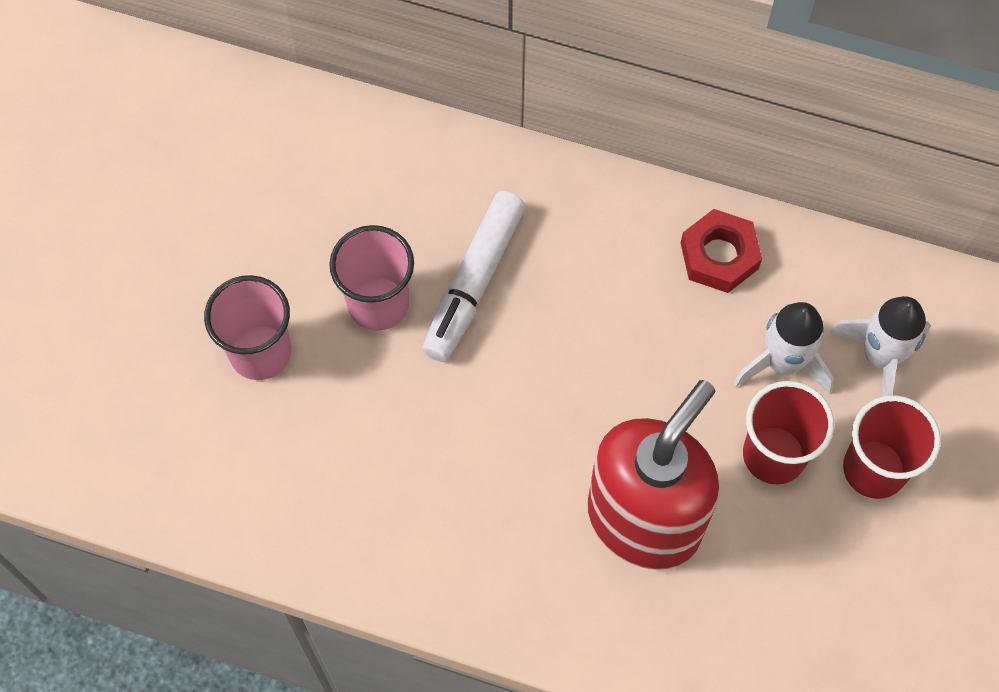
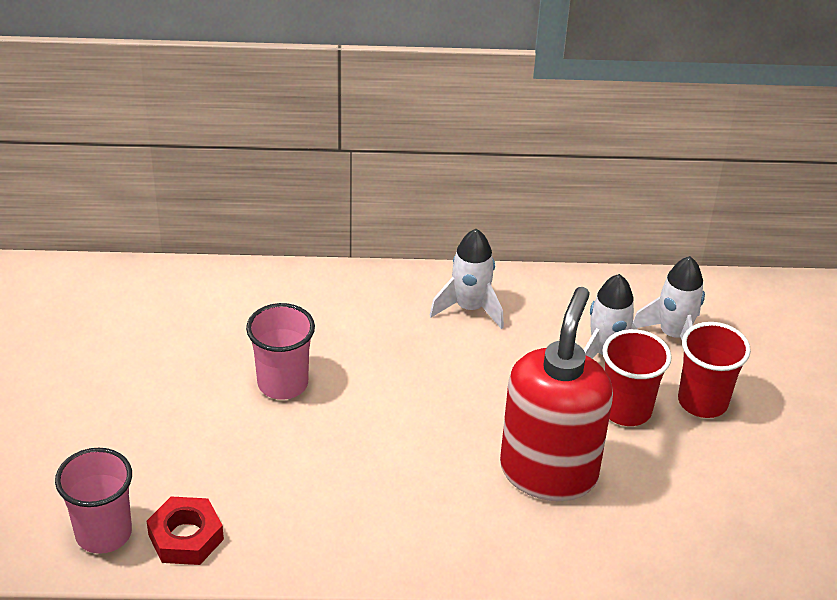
camera: 20 degrees left, 25 degrees down
(260, 352) = (198, 434): pink cup -> pink cup (103, 533)
(474, 283) = (352, 355): white marker -> none
(640, 247) = (469, 308): none -> white rocket
(719, 256) = (529, 301): red nut -> red nut (186, 537)

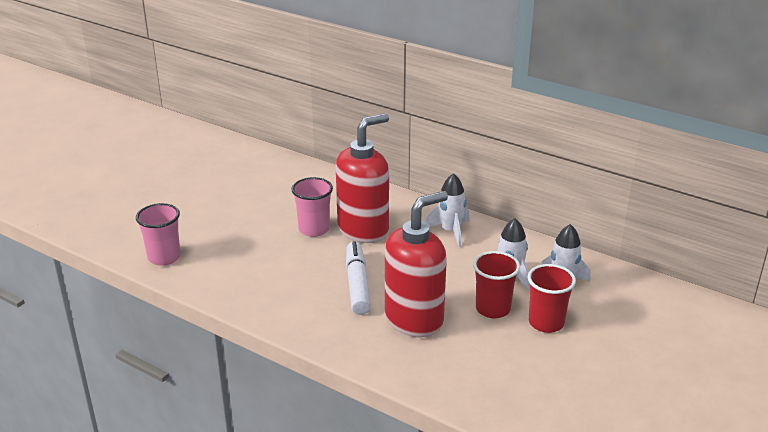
camera: 35 degrees right, 10 degrees down
(186, 537) = (198, 273): red nut -> none
(353, 354) = (363, 230): none -> red soap dispenser
(427, 450) = (357, 284): none -> white marker

